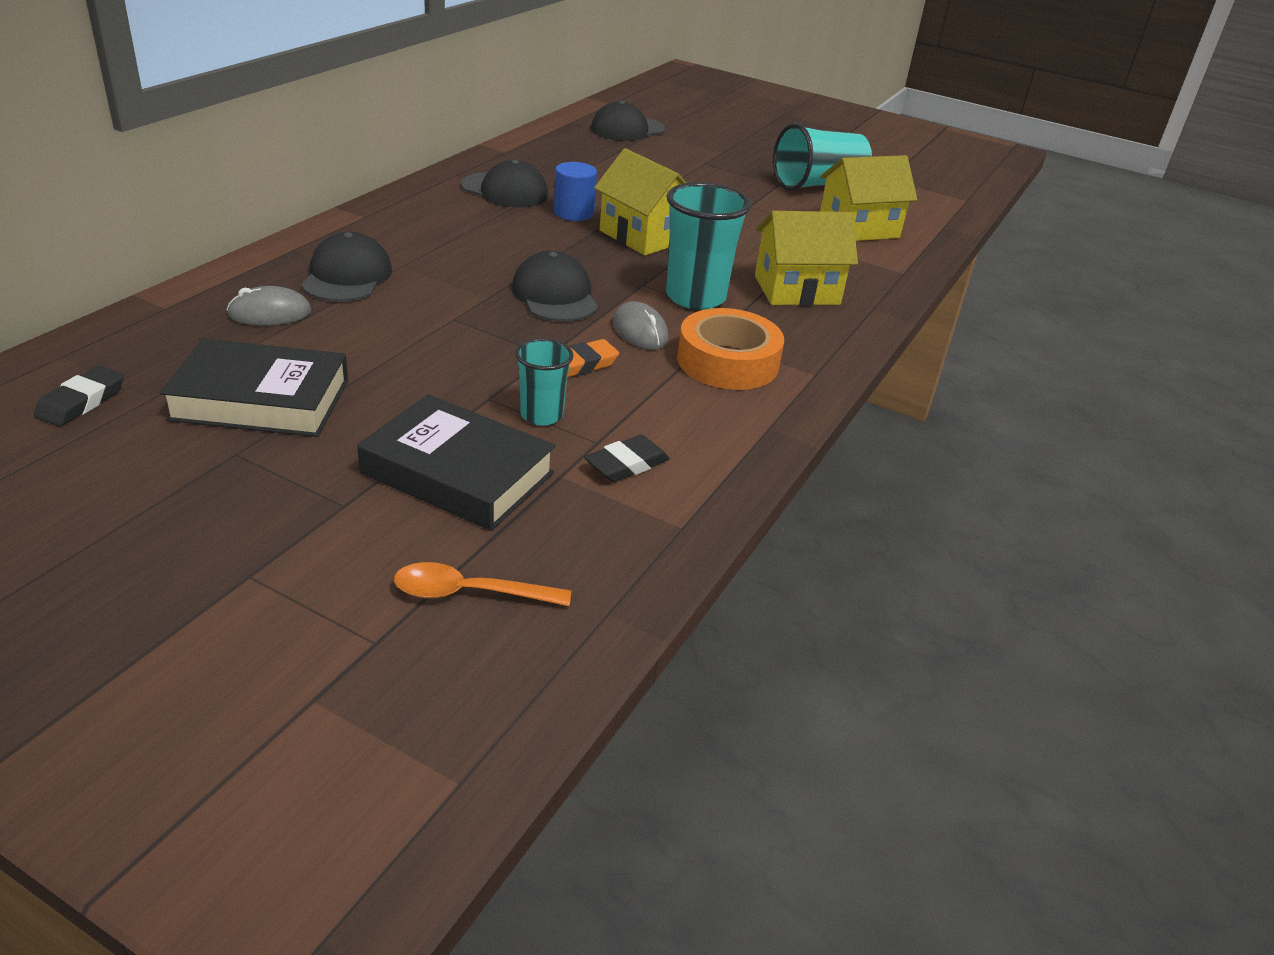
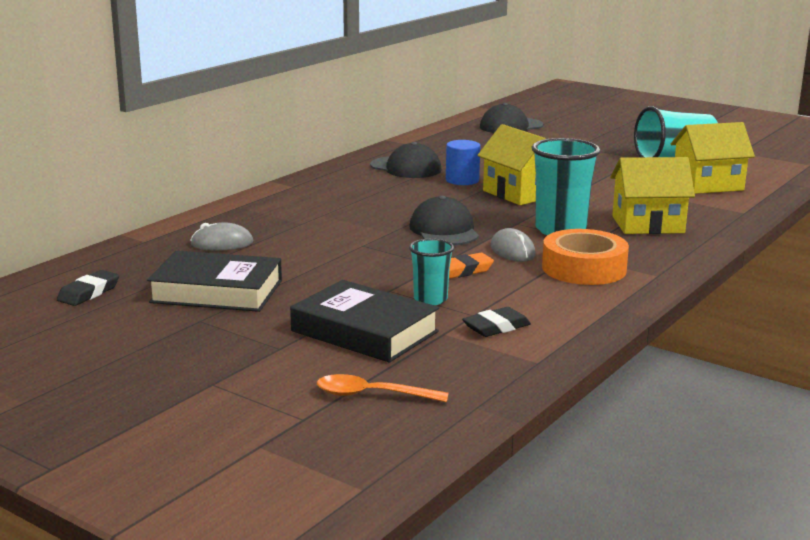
camera: 10 degrees right, 15 degrees down
(347, 276) = (280, 221): black cap -> none

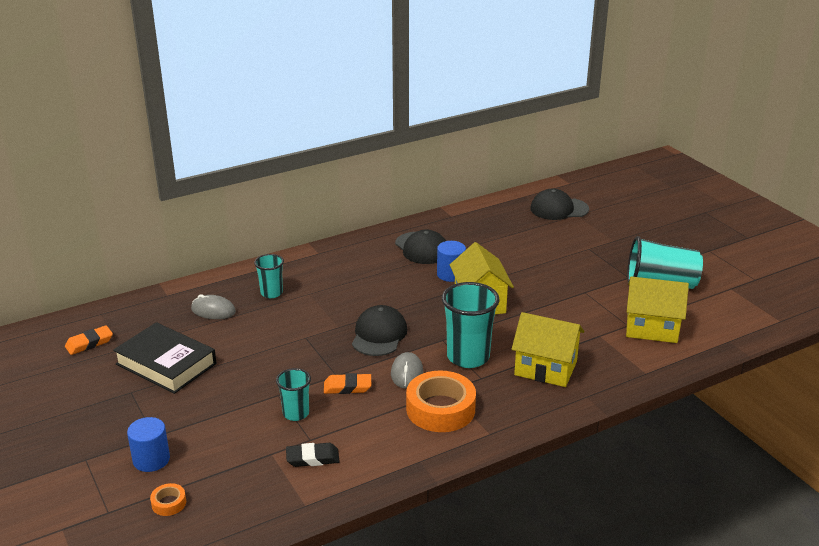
camera: 25 degrees right, 10 degrees up
(88, 293) = (89, 343): black eraser -> orange eraser
(277, 220) = (271, 293): none -> turquoise cup
(302, 366) = (151, 459): none -> blue cylinder
(364, 331) = (221, 435): black book -> none
(372, 395) = (169, 503): orange spoon -> orange tape

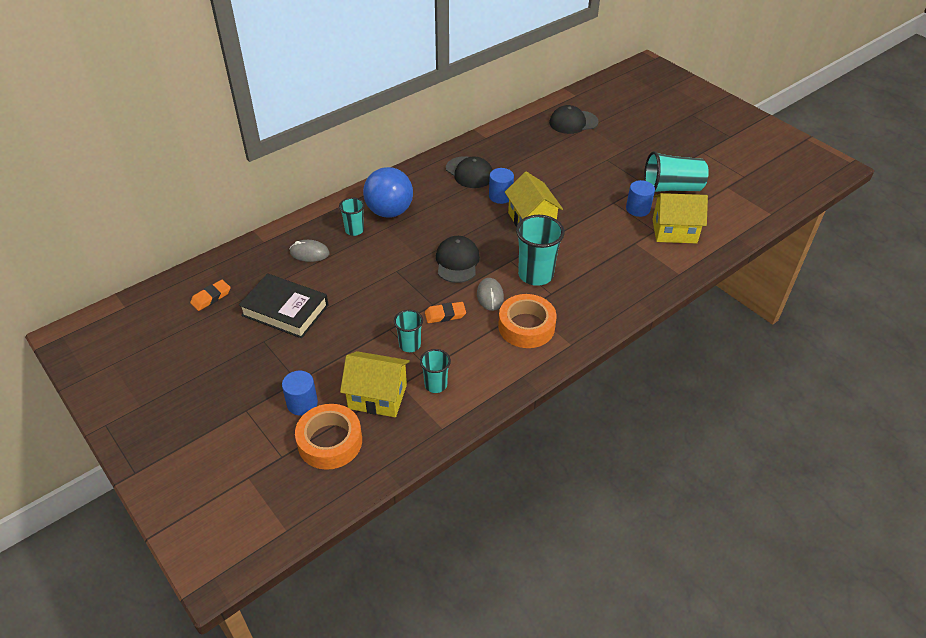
camera: 10 degrees left, 15 degrees up
(169, 503) = (330, 442): orange tape -> orange tape, size x2.27
(312, 458) = (435, 385): black eraser -> turquoise cup
(317, 278) = (389, 211): none -> blue ball
(545, 368) = (600, 278): yellow house -> yellow house (377, 396)
(612, 301) = (638, 209): none -> blue cylinder

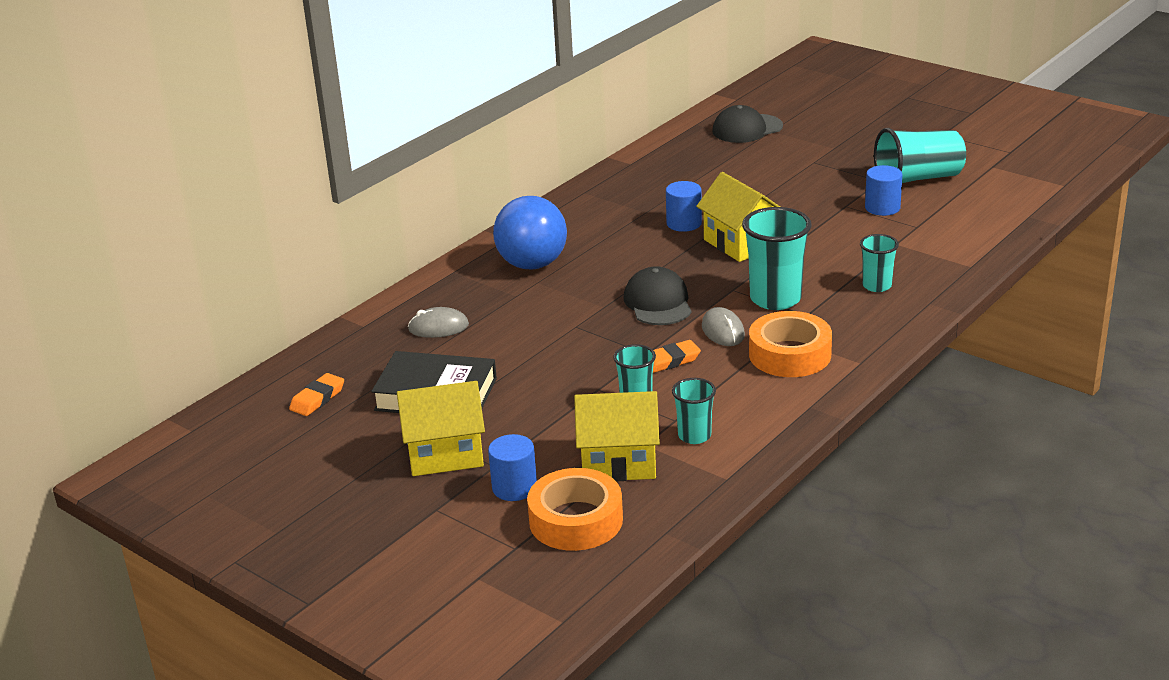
camera: 10 degrees left, 15 degrees down
(354, 230) = (491, 292): turquoise cup -> turquoise cup (876, 286)
(469, 172) = (626, 205): black cap -> none
(674, 231) = (943, 223): yellow house -> yellow house (445, 454)

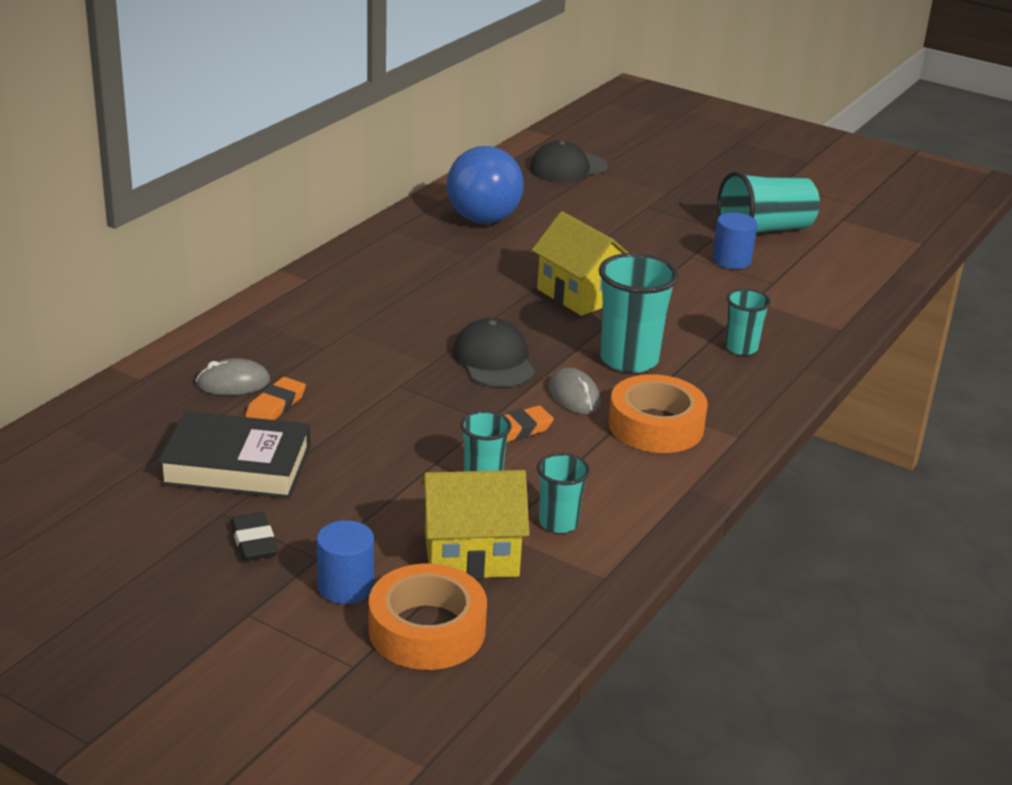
camera: 10 degrees left, 0 degrees up
(317, 398) = (87, 468): orange eraser -> orange eraser (275, 406)
(445, 454) = (254, 542): yellow house -> black eraser
(532, 264) = (340, 311): blue ball -> blue ball (483, 219)
(684, 223) = (511, 270): blue cylinder -> none

